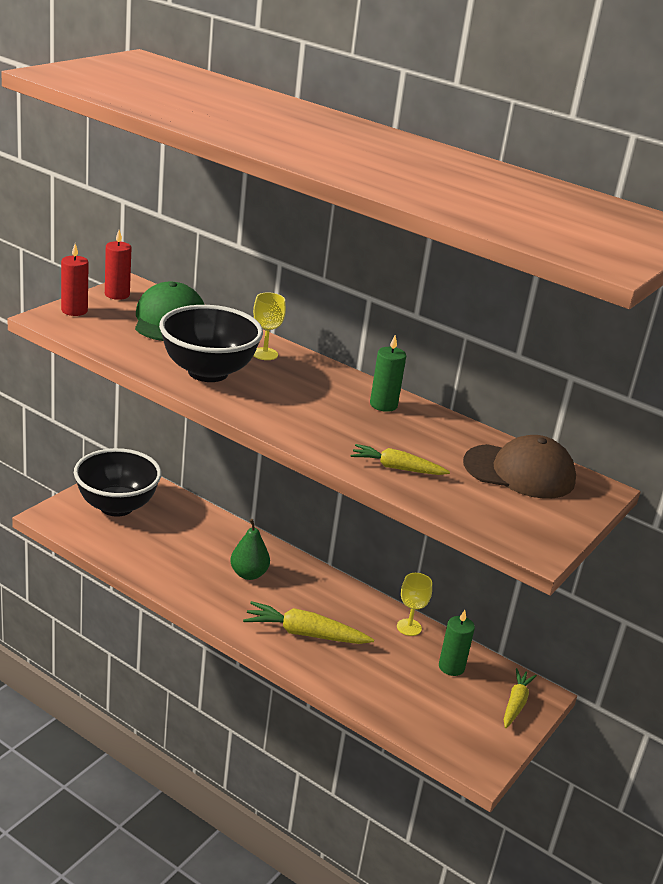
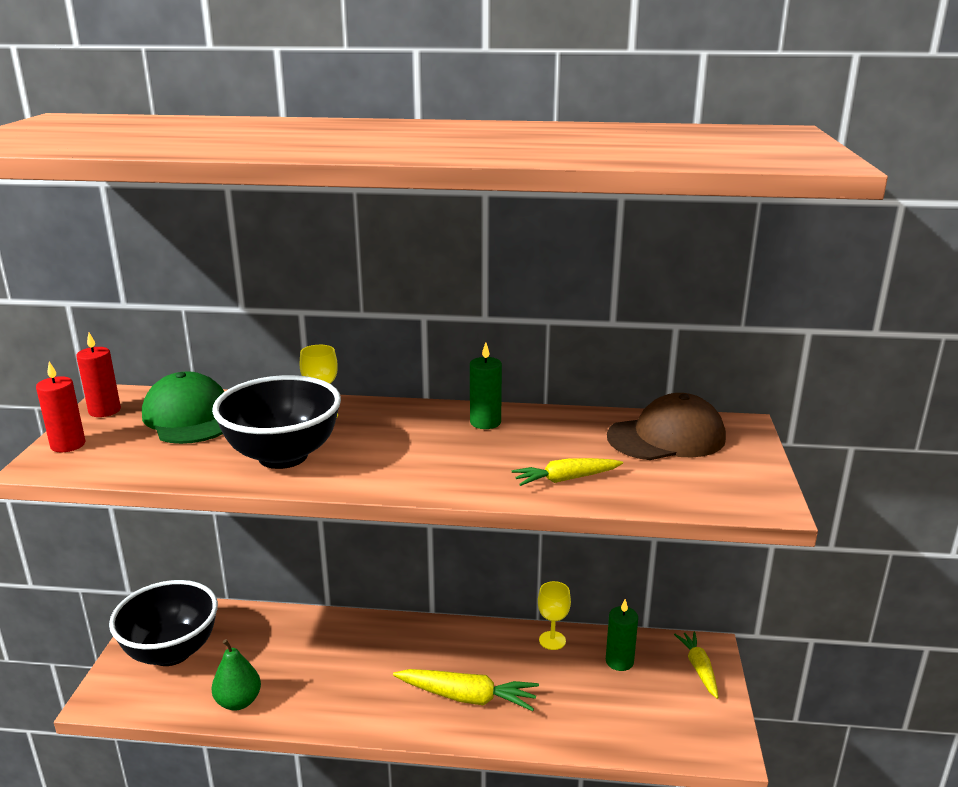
camera: 25 degrees left, 5 degrees down
(248, 574) = (364, 660): green pear -> green pear (238, 702)
(305, 634) = (467, 697): yellow carrot -> yellow carrot turned 150 degrees counterclockwise

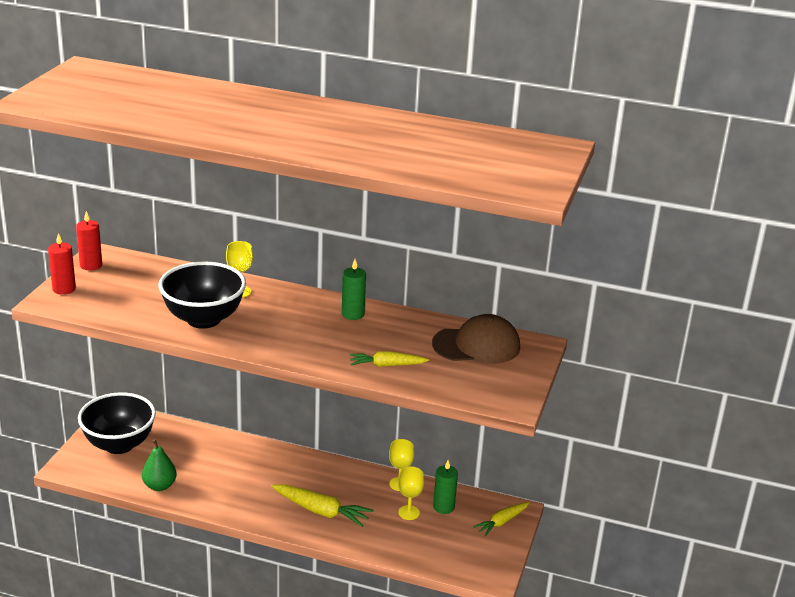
camera: 10 degrees right, 5 degrees up
(189, 417) = (148, 279): green cap -> none
(580, 677) = (409, 512): none -> yellow goblet
(699, 668) = (501, 522): yellow carrot -> yellow carrot turned 135 degrees counterclockwise

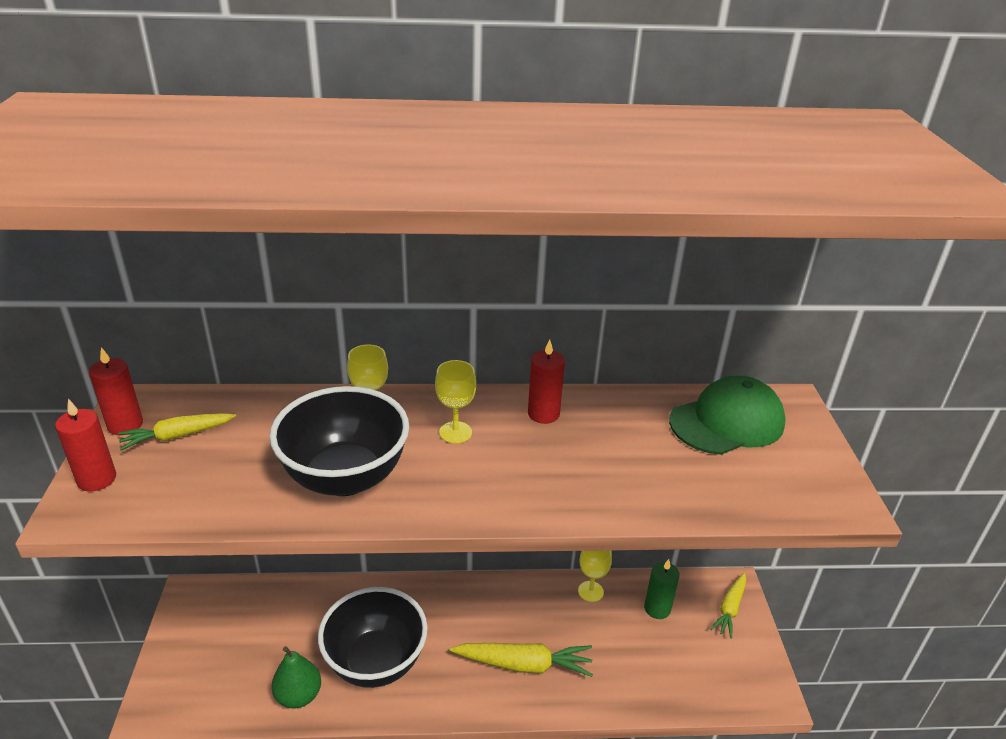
camera: 20 degrees left, 5 degrees up
(119, 444) = (215, 643): black bowl -> black bowl (376, 662)
(353, 314) = (543, 414): green candle -> red candle
(387, 365) = (646, 486): yellow carrot -> yellow carrot (177, 436)
(409, 512) = (624, 630): yellow goblet -> yellow goblet (455, 432)
(476, 345) = (727, 422): brown cap -> green cap

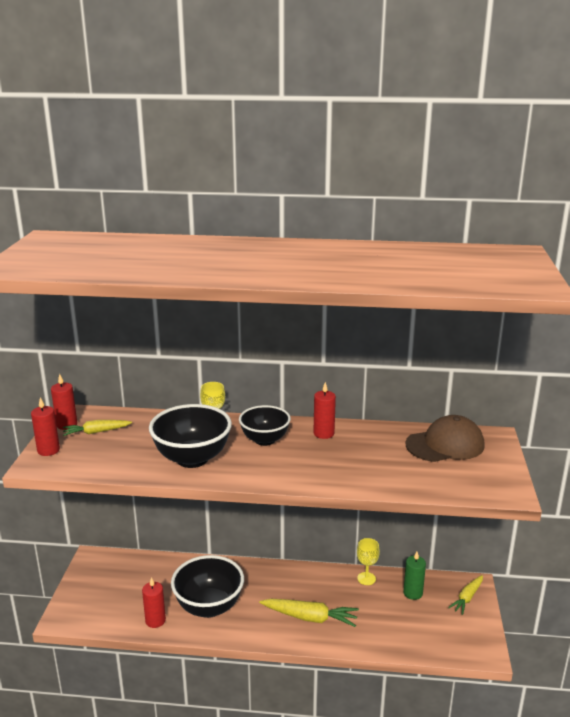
camera: 10 degrees right, 10 degrees down
(298, 695) = (155, 620): green pear -> red candle
(455, 432) = (265, 440): yellow goblet -> black bowl
(727, 422) = (445, 445): green cap -> brown cap

